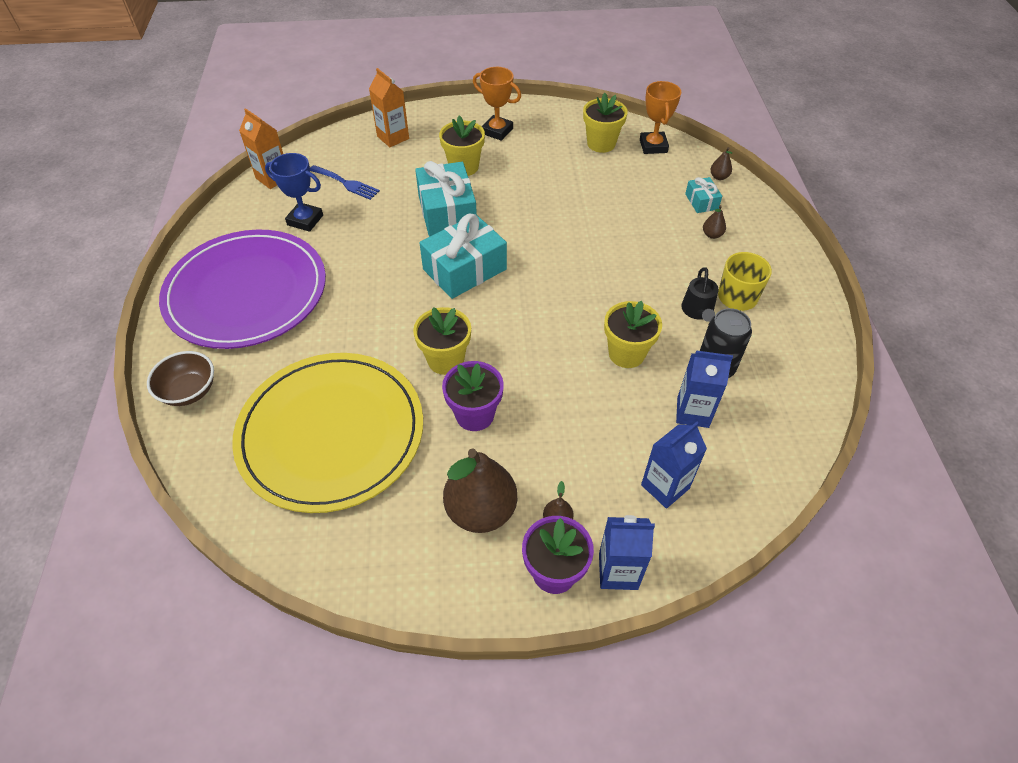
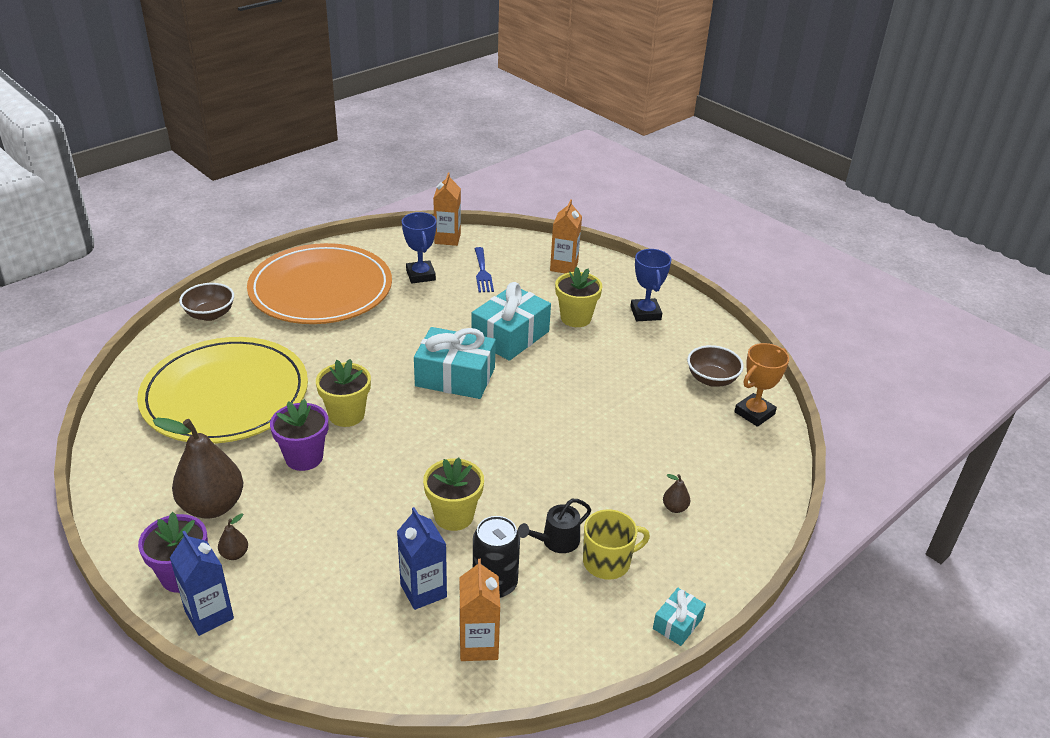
camera: 50 degrees right, 15 degrees down
(246, 292) = (321, 289): purple plate -> orange plate
(497, 131) = (645, 313): orange trophy -> blue trophy
(601, 144) = (712, 379): yellow flower pot -> brown bowl
(665, 487) = (321, 607): blue carton -> none
(701, 201) = (715, 480): turquoise gift -> turquoise gift (677, 623)
(719, 177) = (768, 477): brown pear -> none
(768, 407) = (478, 645): none -> orange carton

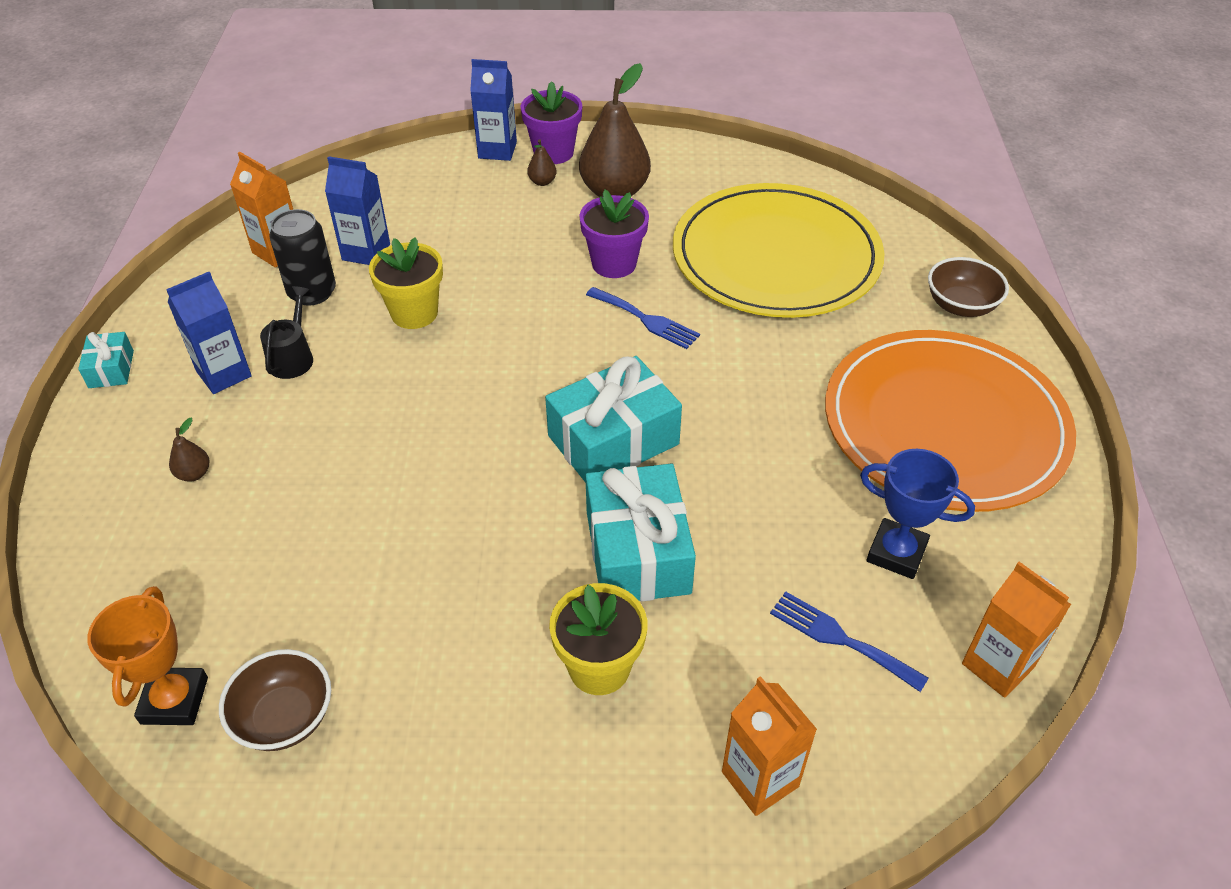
camera: 135 degrees right, 10 degrees up
(346, 415) = (646, 320): yellow flower pot -> blue fork
(608, 562) = (224, 374): yellow mug -> blue carton
(645, 313) = (511, 783): blue trophy -> none

